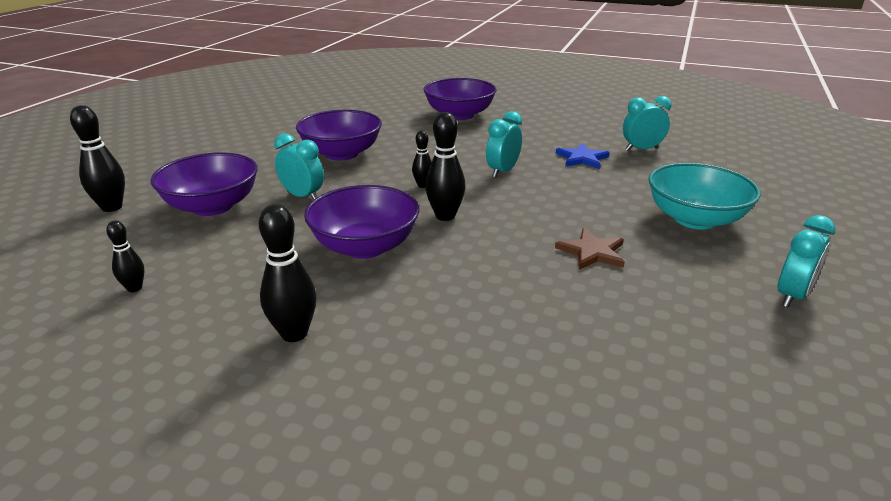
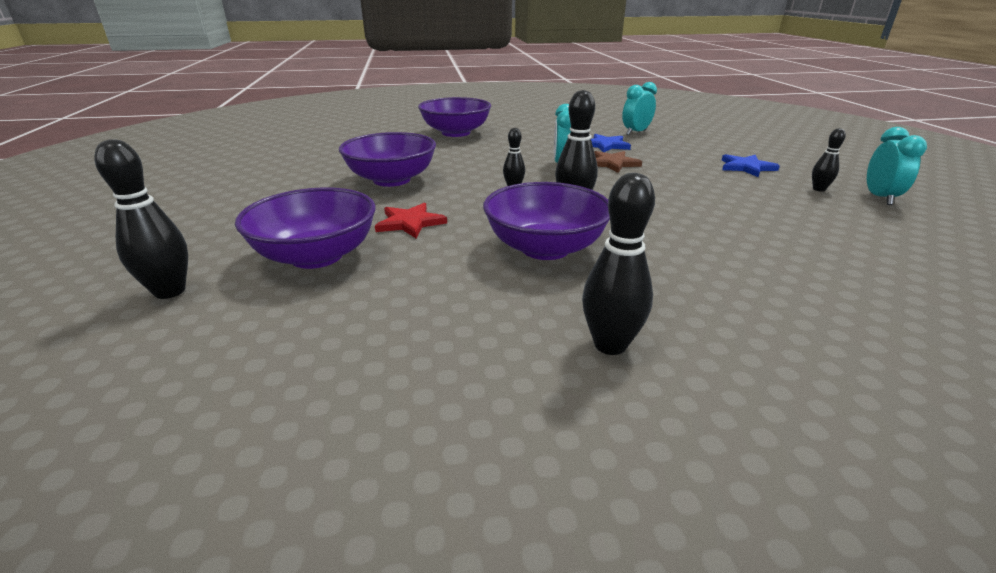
camera: 30 degrees left, 0 degrees up
(134, 288) = (346, 368): black bowling pin -> black bowling pin (818, 189)
(302, 196) = (410, 223): turquoise clock -> red star
(592, 252) = (724, 204): brown star -> brown star (612, 163)
(694, 219) = (746, 167): turquoise bowl -> blue star

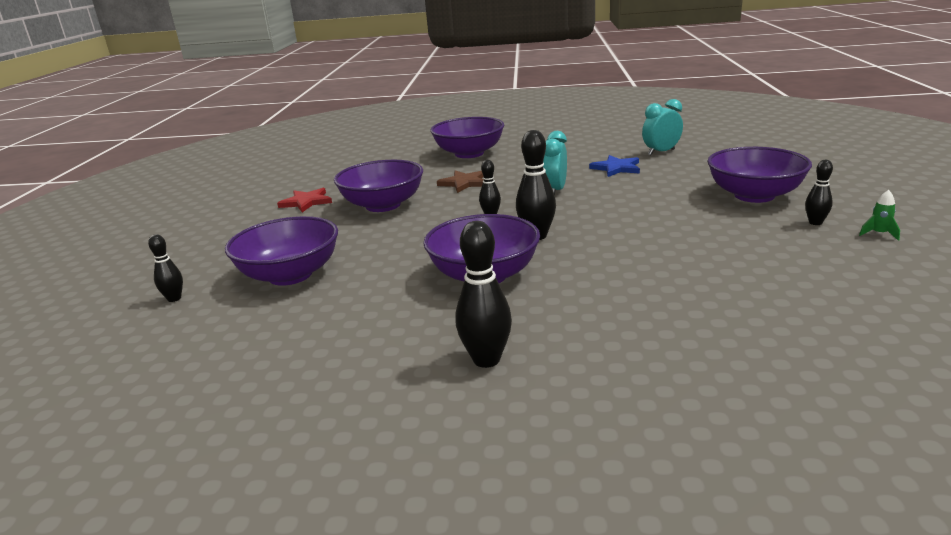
camera: 15 degrees right, 5 degrees down
(170, 291) = (174, 298): black bowling pin -> black bowling pin, size x0.59
(410, 223) = (379, 248): red star -> red star (306, 202)
(612, 163) = (608, 190): brown star -> brown star (464, 183)
(746, 167) = (754, 195): blue star -> purple bowl
(879, 198) = (879, 234): turquoise clock -> green rocket

